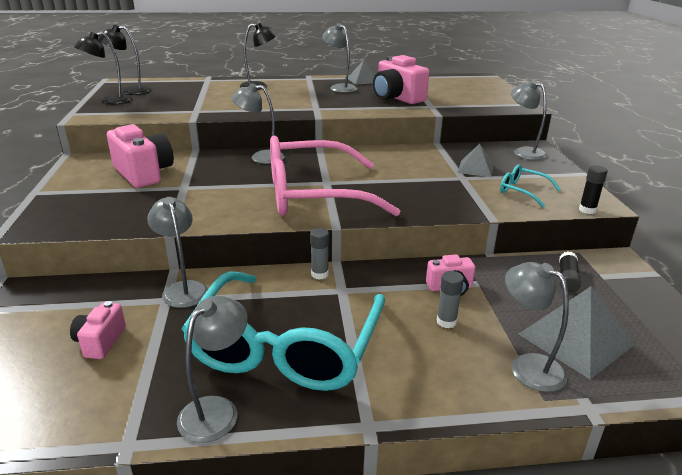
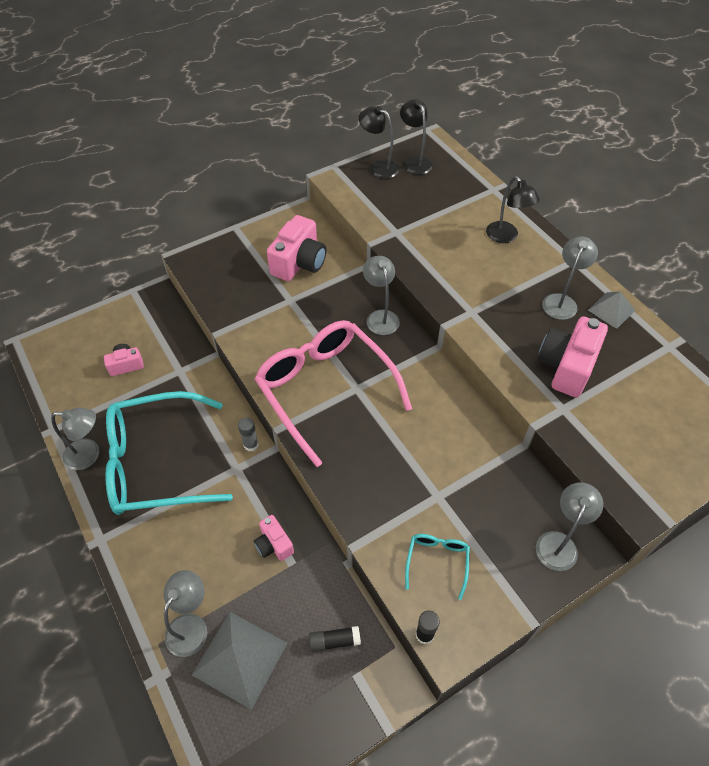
camera: 65 degrees right, 25 degrees up
(183, 289) = (195, 373): grey lamp -> none
(446, 322) = (224, 554): grey glue stick -> none
(475, 168) = (471, 503): grey pyramid -> none

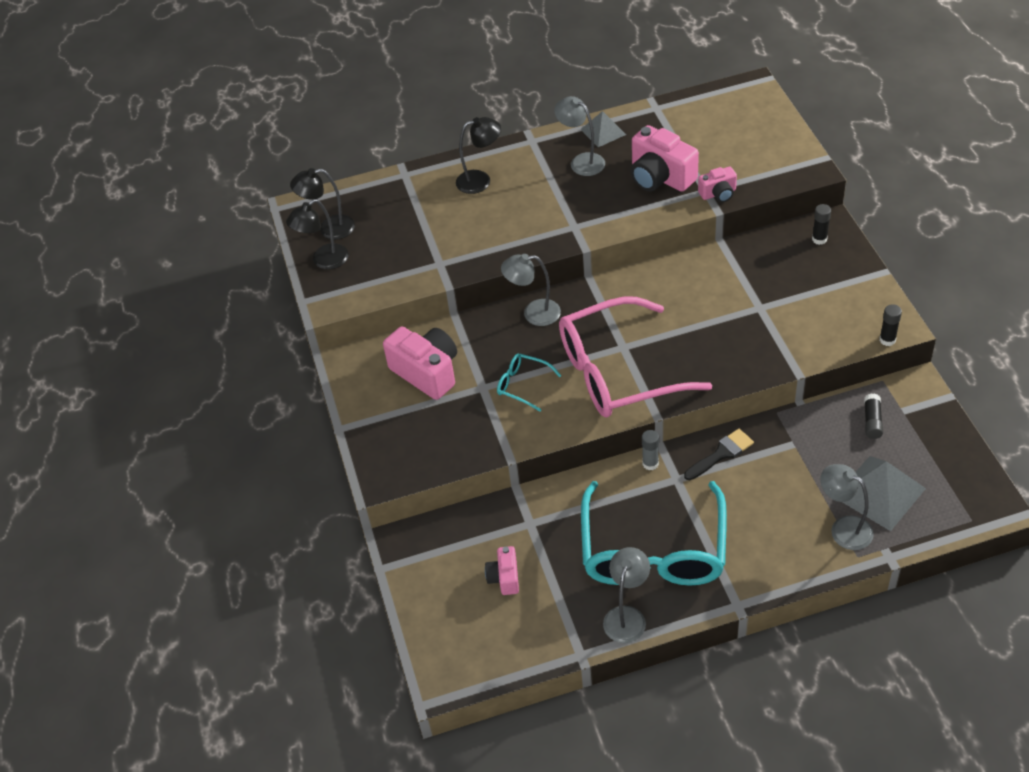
camera: 70 degrees left, 5 degrees down
(270, 501) = (721, 454): none -> black brush
(274, 544) = (770, 455): pink camera -> pink camera (718, 194)
(437, 561) = (823, 320): turquoise glasses -> turquoise glasses (522, 385)
(559, 543) = (819, 239): grey lamp -> black glue stick

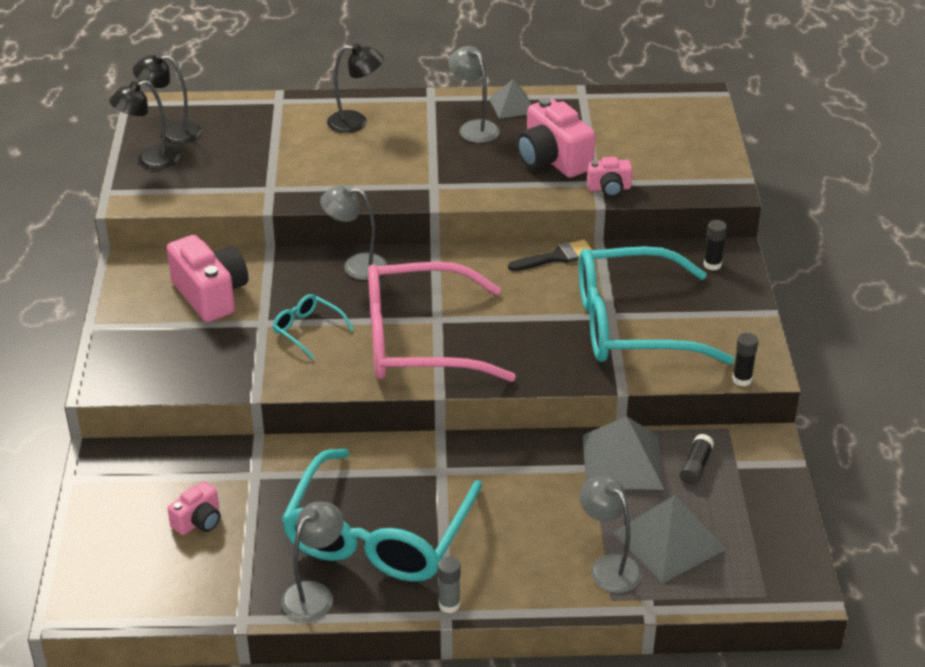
camera: 10 degrees right, 10 degrees down
(504, 578) = (198, 521): pink camera -> pink camera turned 150 degrees counterclockwise
(650, 463) = (419, 448): grey glue stick -> grey glue stick (449, 605)
(721, 454) = (504, 458): black brush -> black brush (556, 257)
(780, 312) = (631, 325): none -> turquoise glasses
(814, 432) = (622, 461): none -> grey pyramid

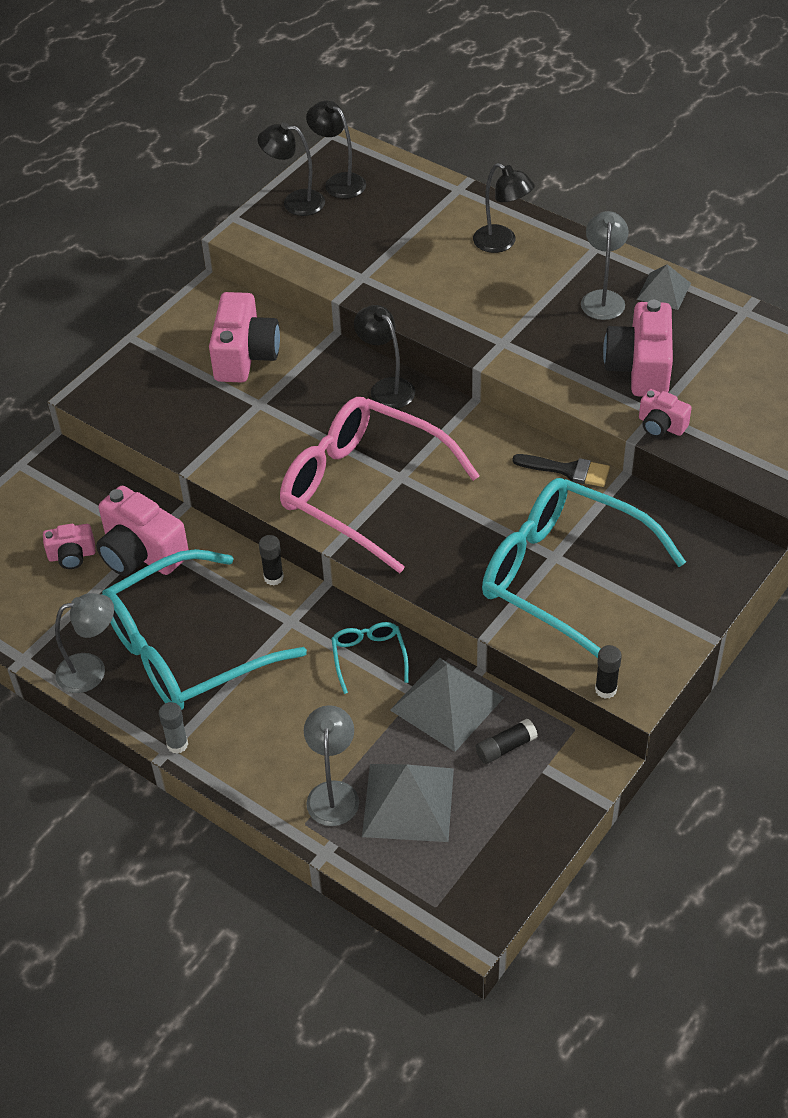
camera: 40 degrees right, 10 degrees up
(259, 488) = (141, 553): none -> pink camera
(307, 330) = (286, 430): turquoise glasses -> turquoise glasses (369, 657)
(356, 265) = (386, 388): grey lamp -> black lamp
(712, 265) = (707, 556): black glue stick -> black glue stick (273, 577)

